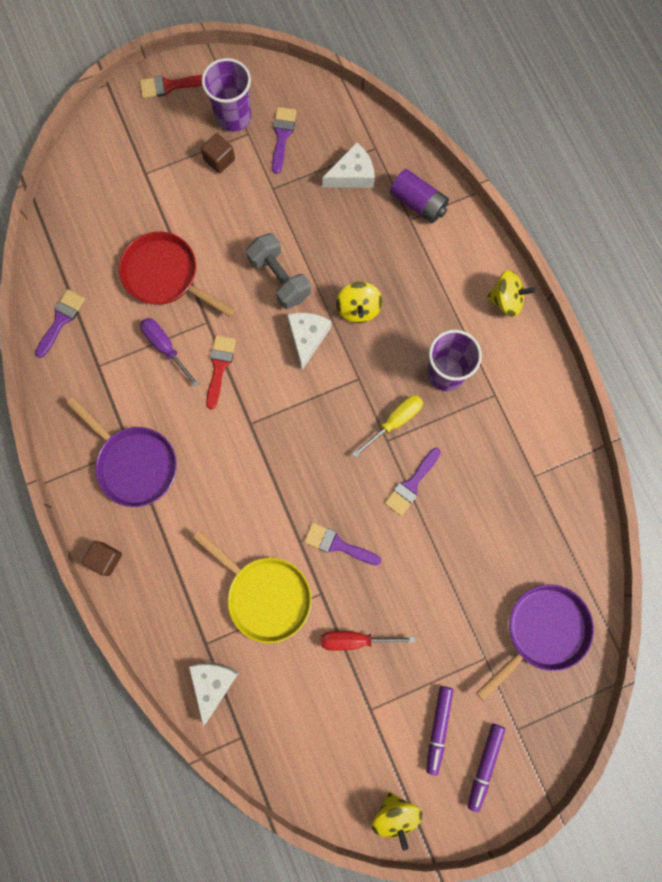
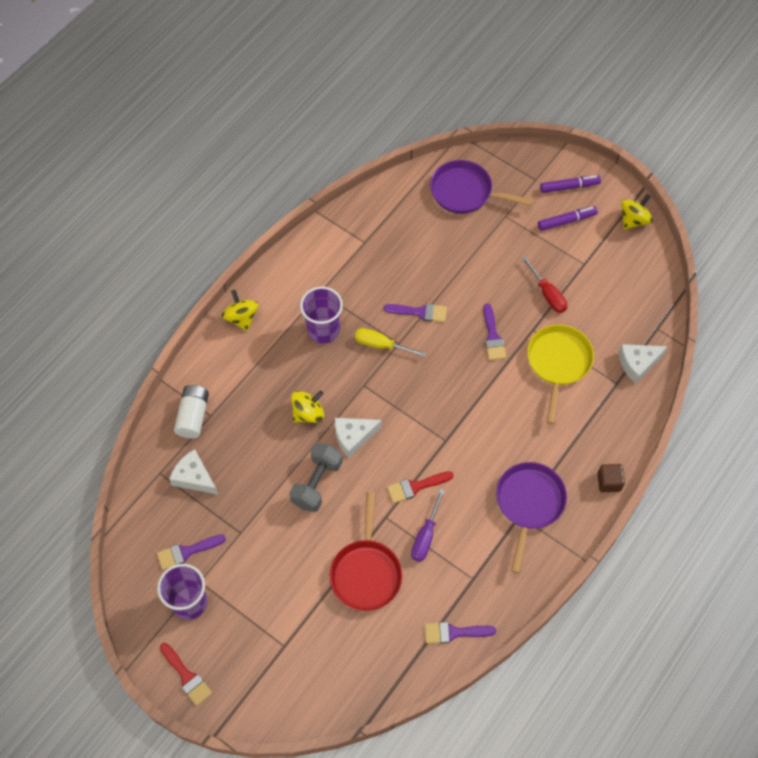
camera: 120 degrees left, 15 degrees down
(219, 160) = (237, 590): brown cube -> none
(418, 203) = (193, 416): purple battery -> white battery

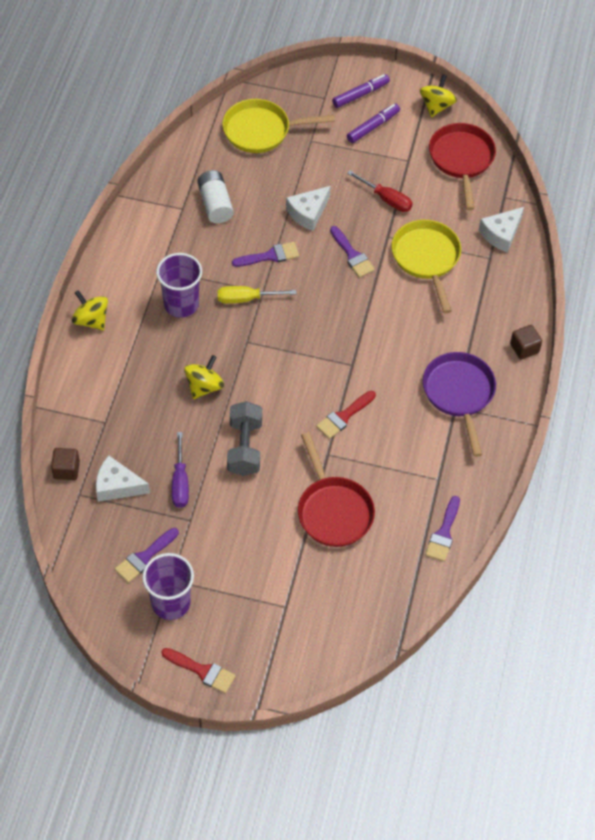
camera: 25 degrees left, 5 degrees down
(159, 446) = (66, 470): none -> brown cube
(193, 416) = (87, 429): white battery -> white battery (215, 204)
(353, 437) = (260, 392): white cheese -> white cheese (308, 213)
(426, 536) = (375, 457): purple screwdriver -> purple screwdriver (180, 482)
(454, 632) = (443, 533): purple brush -> purple brush turned 45 degrees counterclockwise
(465, 192) = (261, 130): purple pan -> yellow pan
(633, 279) = (461, 160): none -> red pan

